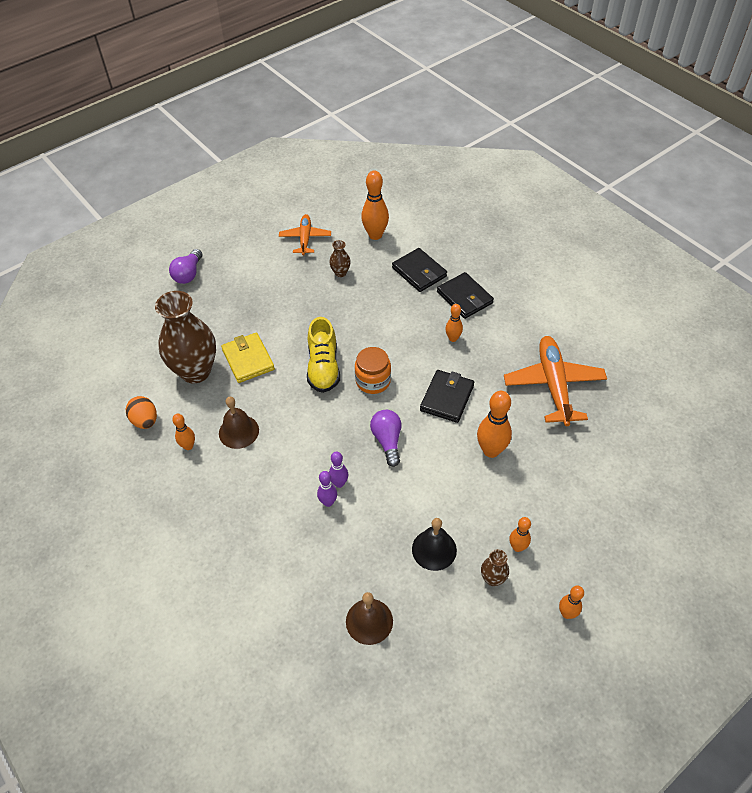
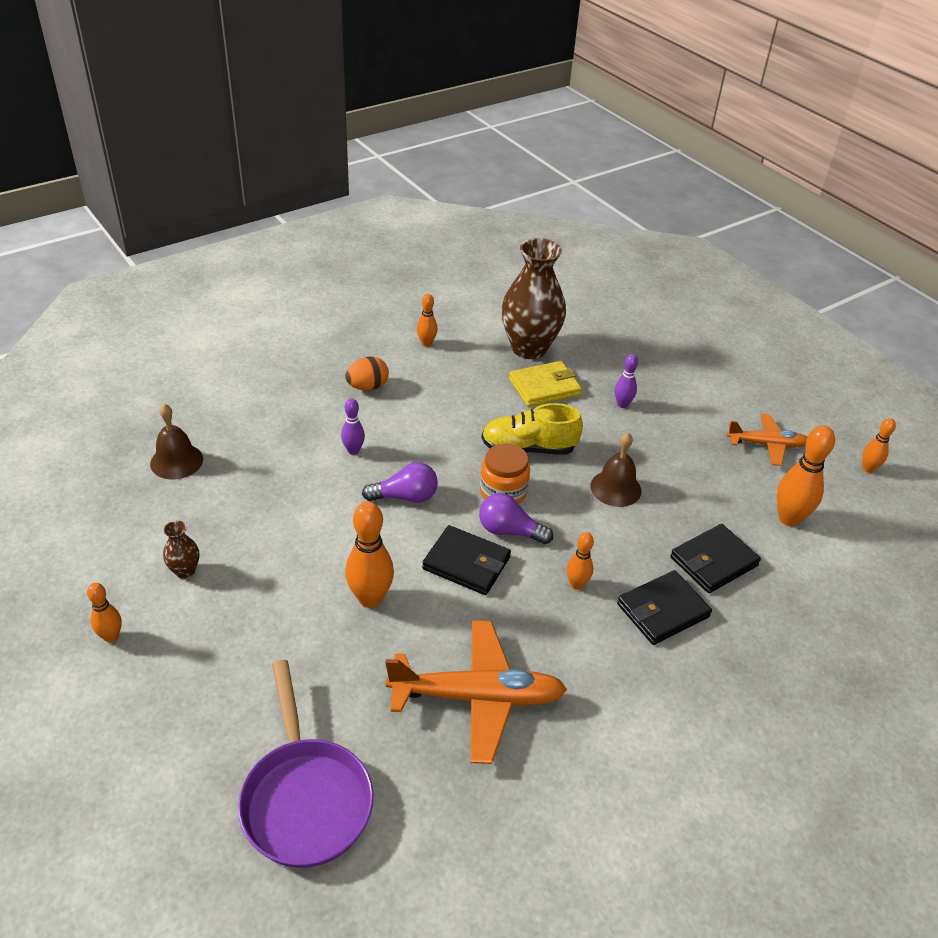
camera: 90 degrees right, 10 degrees down
(145, 421) = (464, 316): orange egg -> orange egg (367, 387)
(188, 274) = (683, 343): purple light bulb -> purple light bulb (509, 531)
(238, 431) = (440, 378): brown bell -> brown bell (615, 488)
(328, 502) = (330, 440): purple bowling pin -> purple bowling pin (622, 404)
(340, 273) = (702, 475): brown vase -> none
(434, 549) = (242, 522): black bell -> none
(517, 547) = (218, 602): orange bowling pin -> orange bowling pin (868, 468)
(648, 463) = (305, 798): none -> purple pan

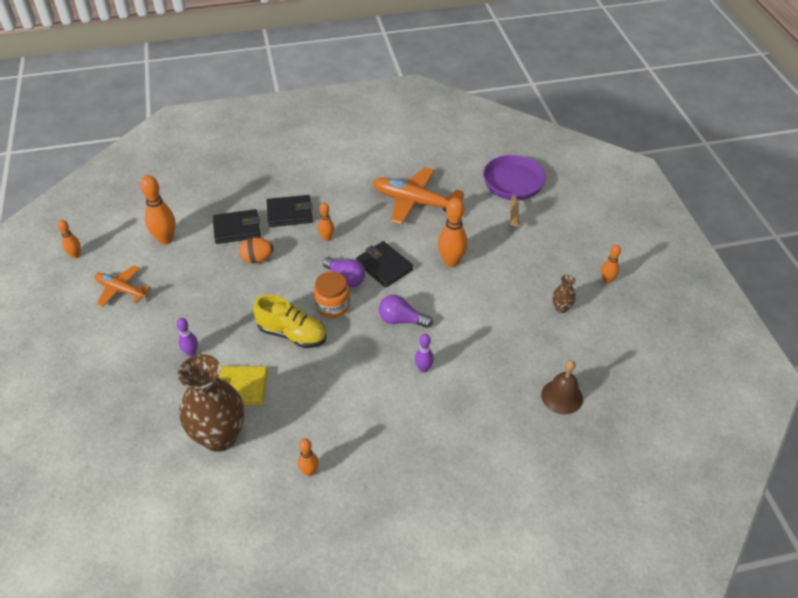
camera: 155 degrees left, 5 degrees up
(367, 387) = (387, 431): orange egg -> orange egg (257, 259)
(615, 488) = (255, 288): brown bell -> none

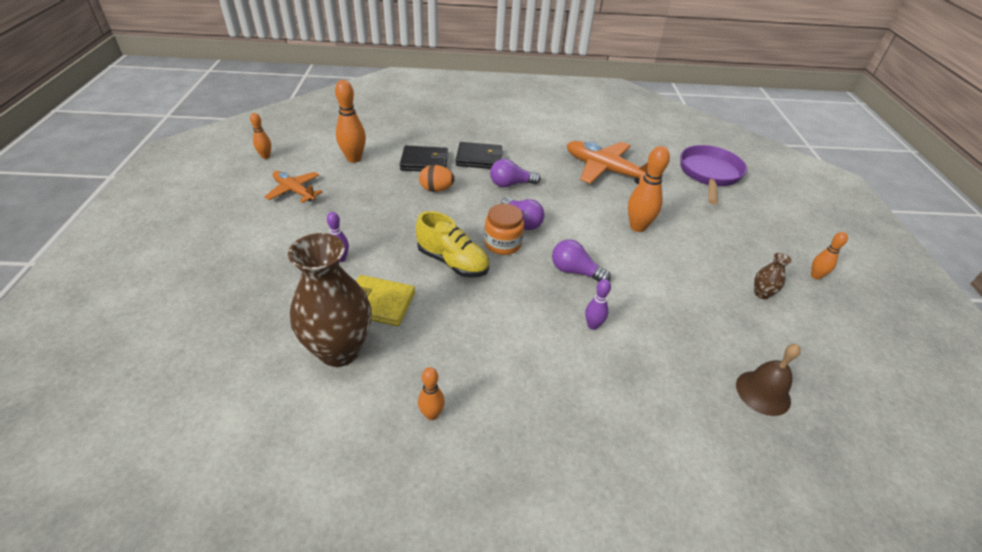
camera: 10 degrees right, 5 degrees down
(327, 238) = (510, 184): orange bowling pin -> purple light bulb
(384, 266) = (565, 218): black wallet -> none

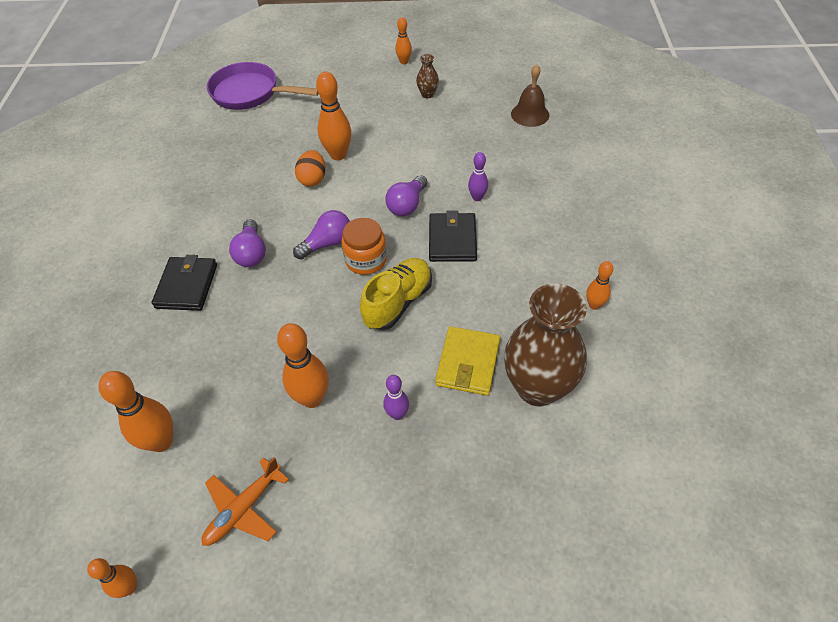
camera: 85 degrees left, 10 degrees up
(368, 216) = (312, 398): none -> orange bowling pin
(424, 162) = (186, 347): black wallet -> black wallet (452, 240)
(436, 189) = (256, 328): orange egg -> orange egg (313, 179)
(606, 170) = (232, 168): orange plane -> none

